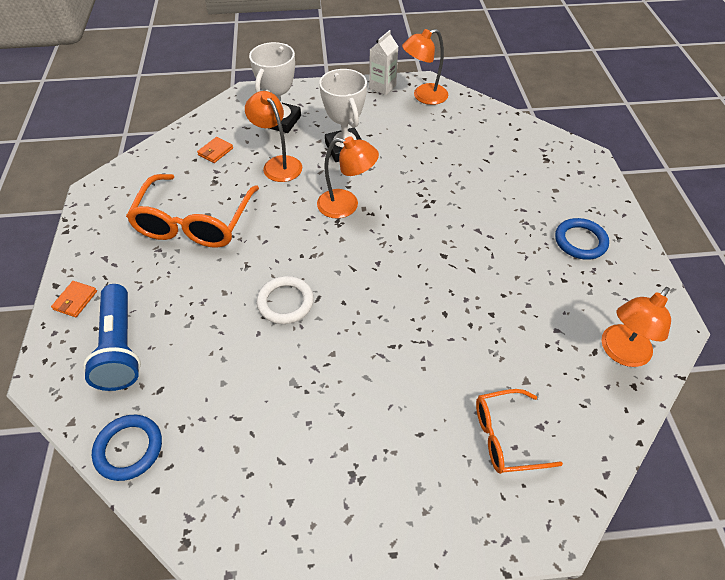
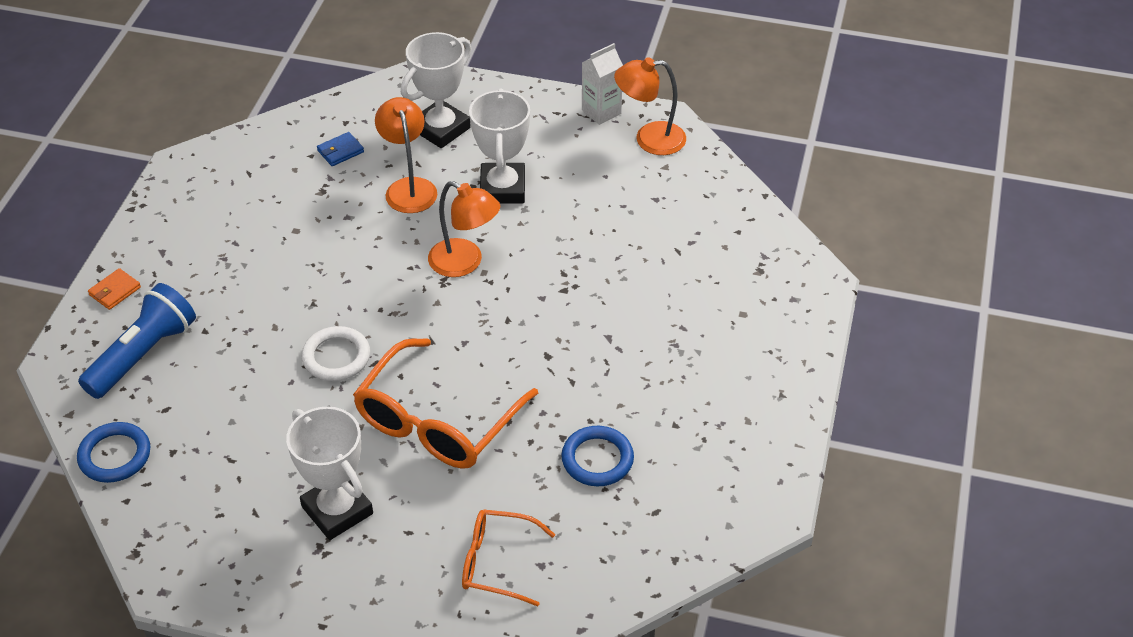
camera: 20 degrees right, 5 degrees down
(120, 347) = (143, 354): blue flashlight -> blue flashlight turned 150 degrees counterclockwise
(195, 222) = (278, 236): orange glasses -> orange glasses (438, 420)
(215, 151) = (340, 151): orange wallet -> blue wallet
(351, 434) = (337, 510): none -> white trophy
(580, 241) = (728, 386): blue ring -> blue ring (597, 459)
(620, 353) = (685, 522): orange lamp -> none

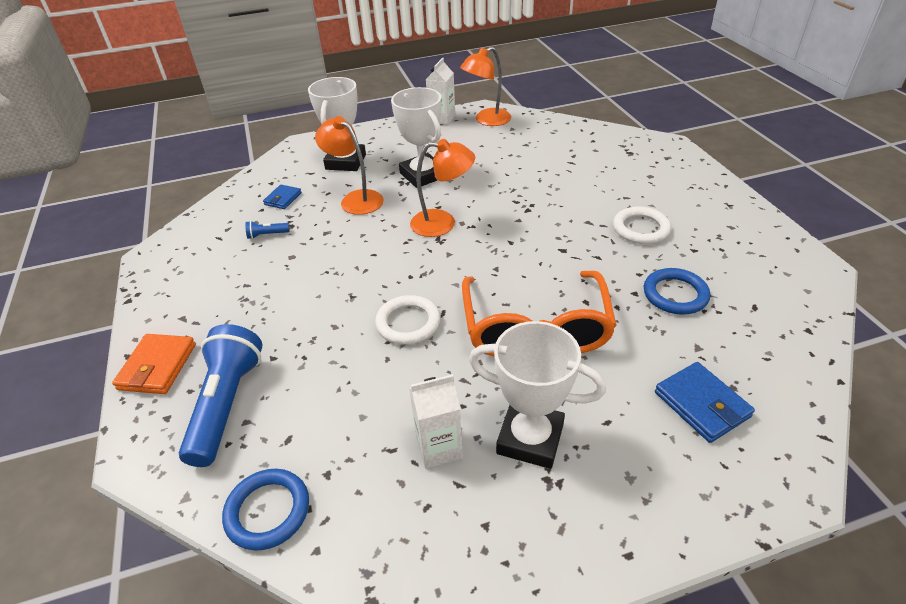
camera: 30 degrees left, 5 degrees down
(115, 291) = (157, 367): orange wallet -> orange wallet, size x1.57
(265, 478) = (439, 447): none -> white carton
(293, 192) = (267, 235): none -> blue flashlight
(498, 563) = (701, 404): orange glasses -> blue wallet
(651, 373) = (640, 229): none -> white ring

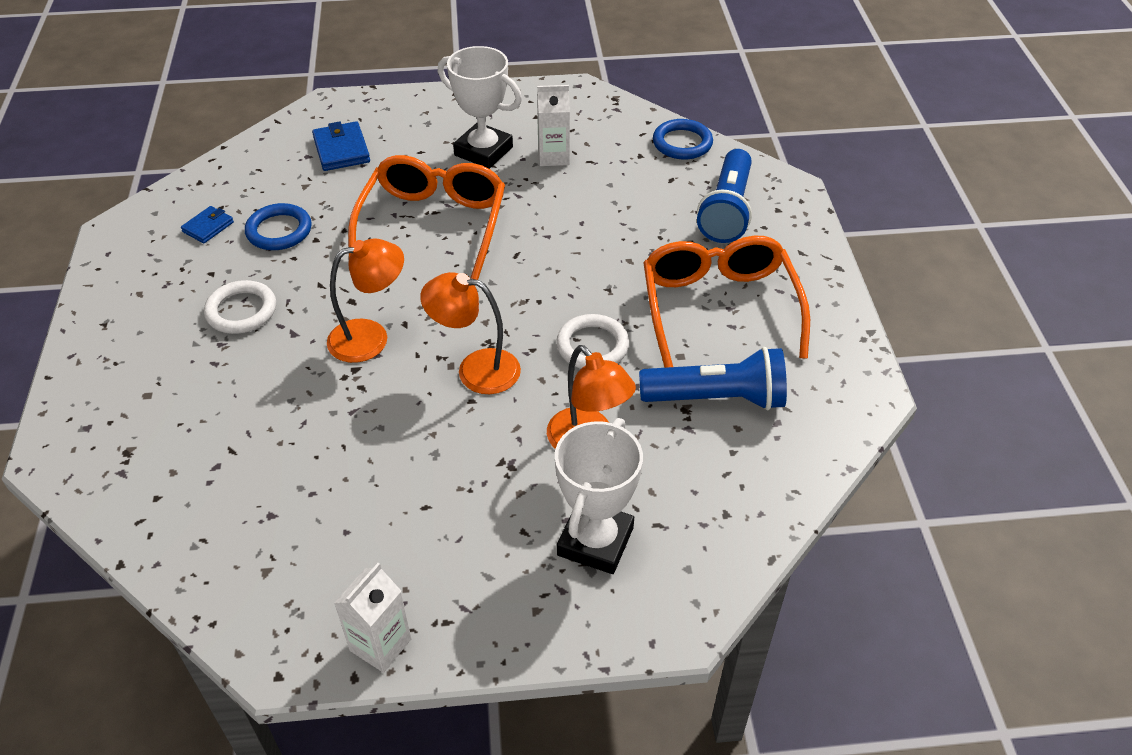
camera: 170 degrees left, 5 degrees up
(157, 367) = (803, 252): orange wallet -> none
(254, 296) = (719, 309): none -> orange glasses
(267, 235) = (717, 398): blue flashlight -> blue flashlight, size x2.47
(283, 199) = (701, 468): blue wallet -> blue wallet (208, 227)
(408, 323) = (554, 250): white ring -> white ring (592, 346)
(423, 175) = (473, 474): white trophy -> none
(486, 120) = (296, 613): orange lamp -> orange lamp (370, 337)

